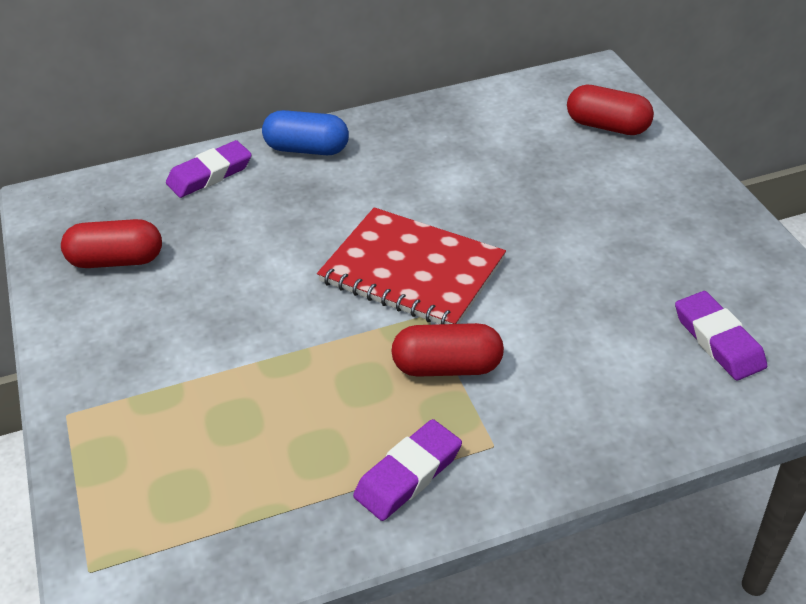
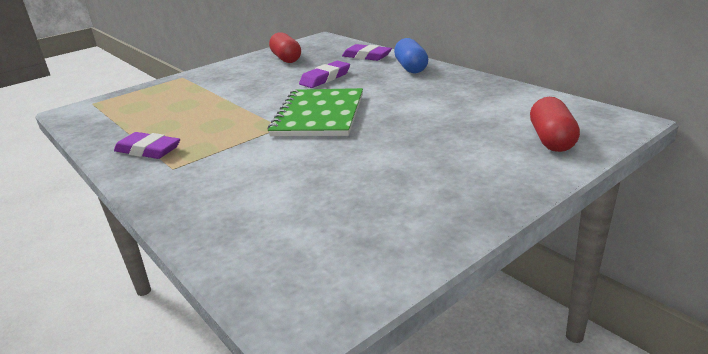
camera: 70 degrees right, 15 degrees down
(412, 271) = (319, 115): red notebook -> green notebook
(447, 367) = (237, 142): red capsule -> none
(718, 340) = (303, 233): purple eraser -> purple eraser (325, 78)

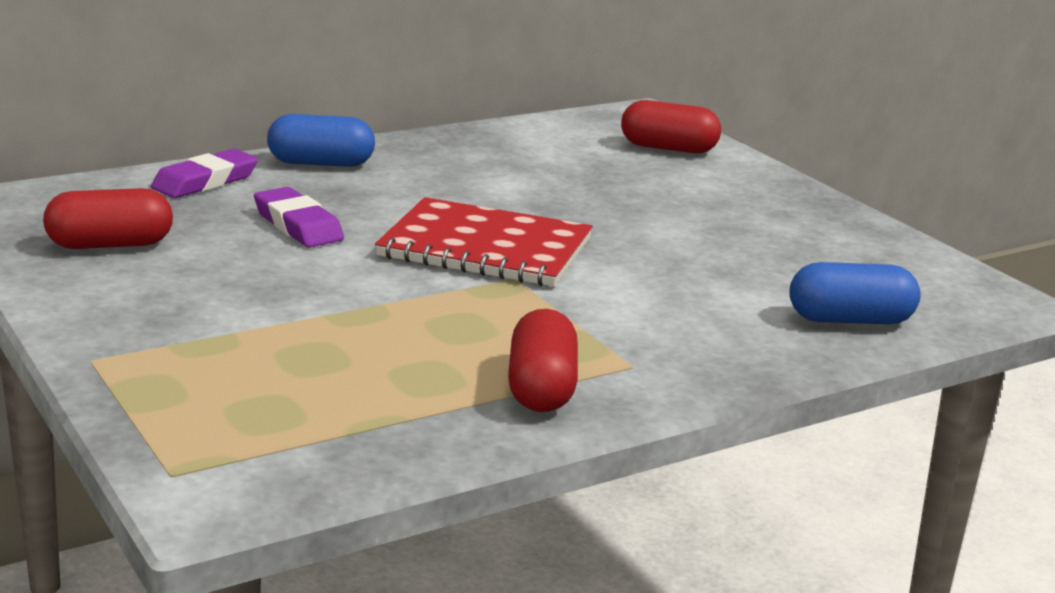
camera: 85 degrees left, 5 degrees down
(148, 150) = (541, 389): purple eraser -> red capsule
(245, 235) = (850, 320): none -> blue capsule
(319, 115) = (485, 248): green notebook -> red notebook

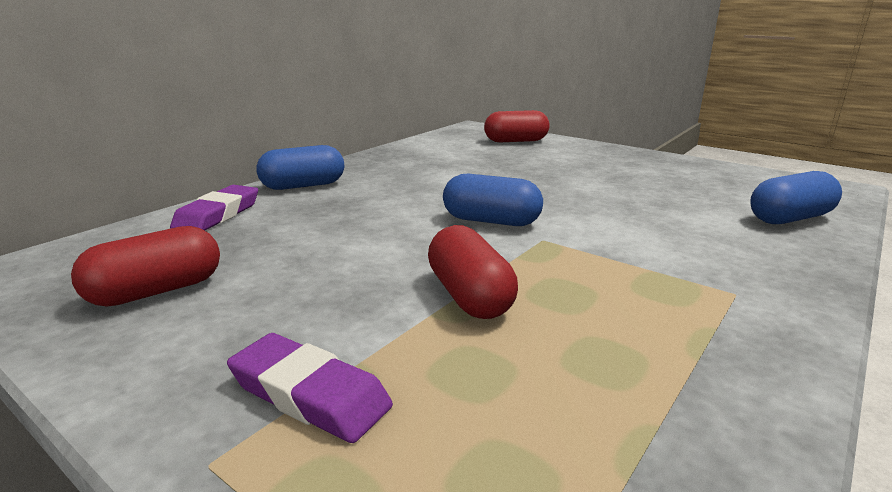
camera: 20 degrees left, 0 degrees up
(298, 225) = (327, 234): purple eraser -> purple eraser (309, 394)
(485, 248) = (491, 221): red notebook -> blue capsule
(541, 389) = (712, 340): red capsule -> red capsule (470, 296)

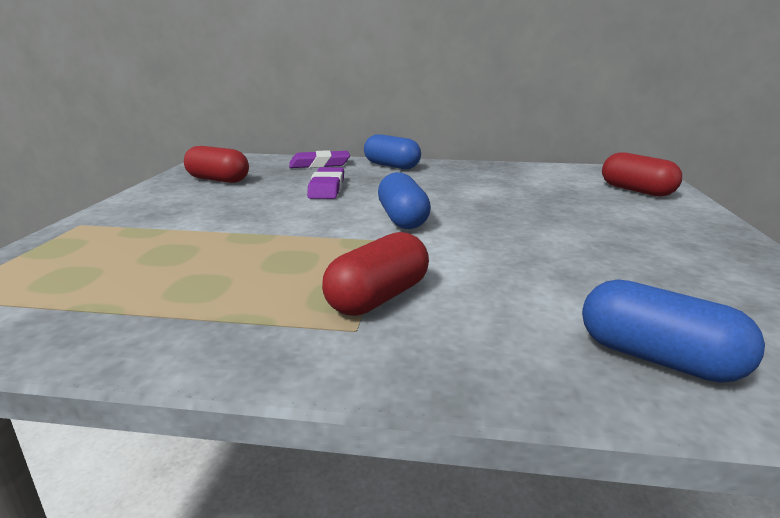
camera: 60 degrees right, 0 degrees up
(309, 394) = (135, 227): purple eraser -> purple eraser (327, 188)
(470, 296) = (264, 236): red capsule -> red capsule (378, 298)

